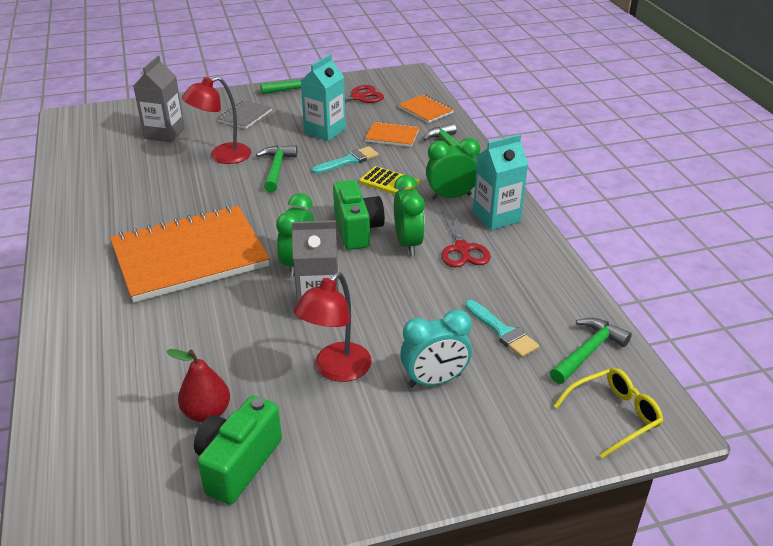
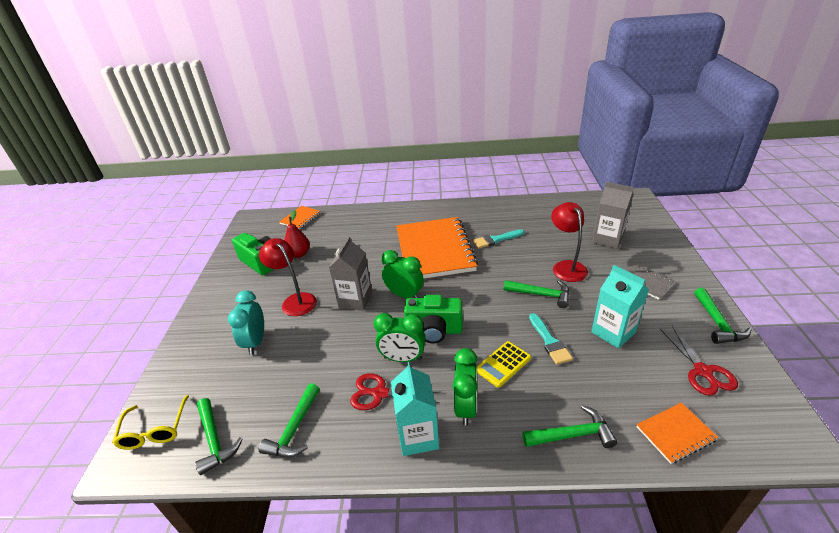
camera: 110 degrees right, 0 degrees up
(392, 136) = (602, 385): orange notebook -> orange notebook (300, 218)
(502, 331) = (271, 391): turquoise brush -> turquoise brush (496, 239)
(537, 295) = (294, 429): none -> green hammer

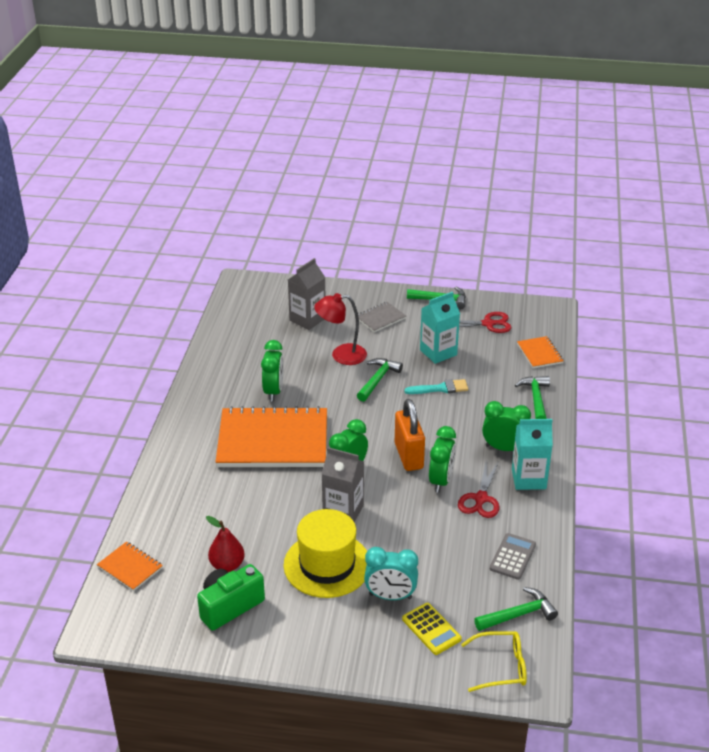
camera: 85 degrees left, 0 degrees up
(294, 429) = (512, 557): green hammer -> grey calculator
(295, 300) = (327, 565): red lamp -> yellow hat
(434, 330) = (408, 456): green camera -> orange padlock
(496, 239) = (274, 391): turquoise brush -> green clock
(503, 364) = (461, 420): yellow calculator -> yellow calculator (431, 629)

